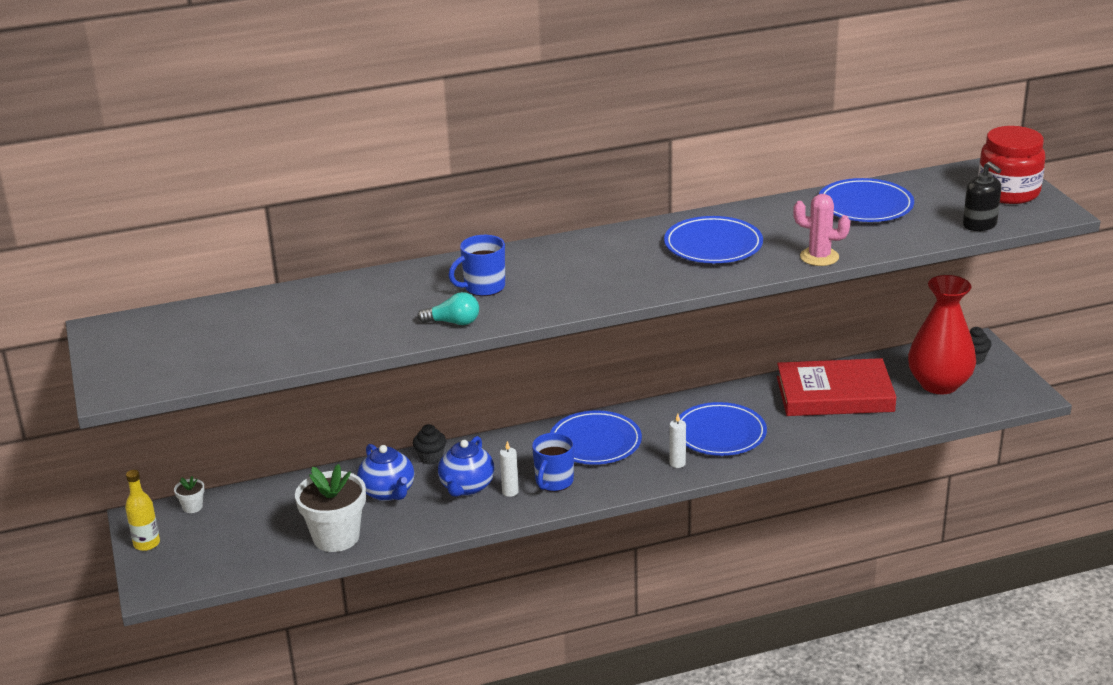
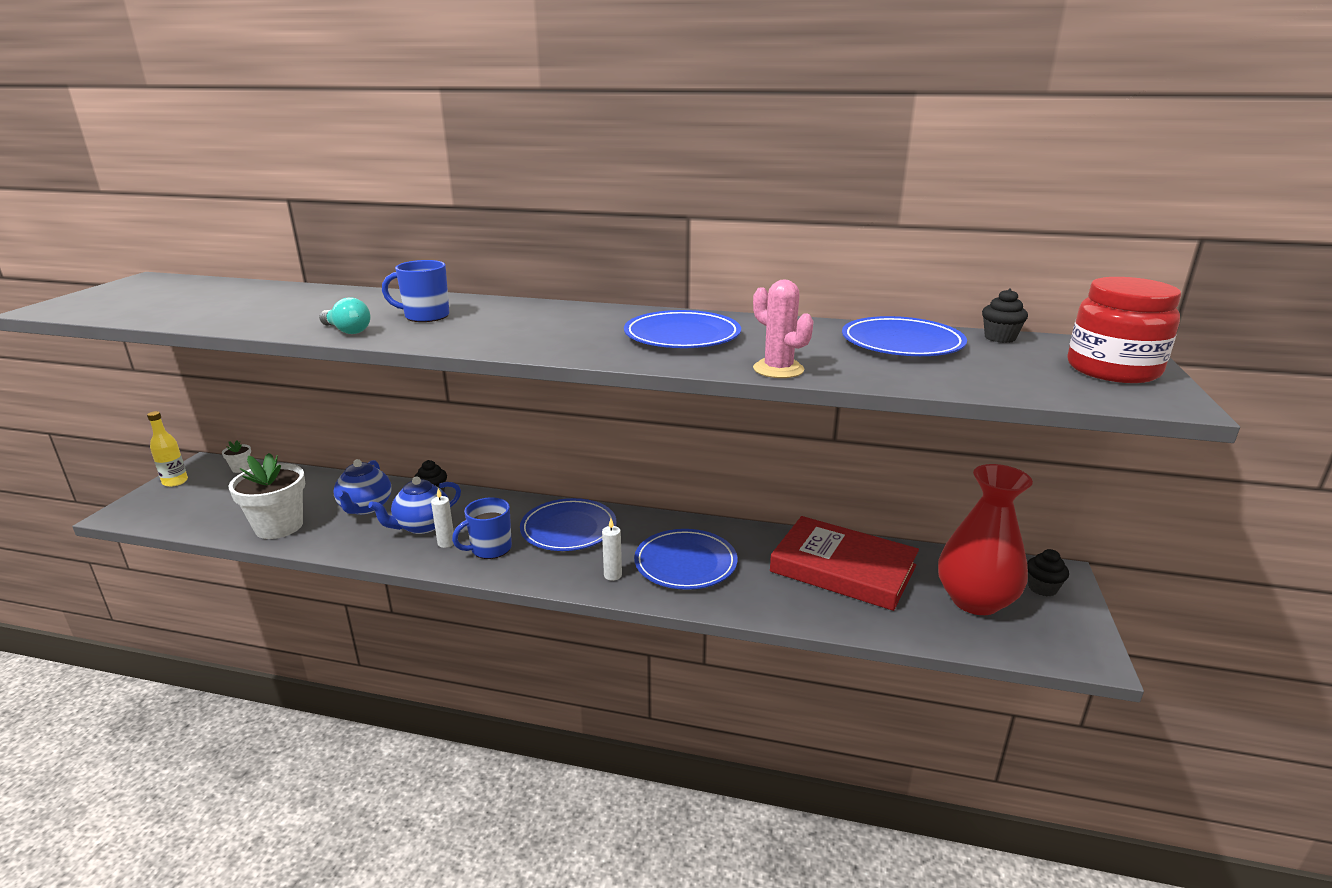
camera: 30 degrees right, 5 degrees down
(919, 180) = (1000, 338): none -> black cupcake
(980, 225) = (1033, 389): black soap dispenser -> none

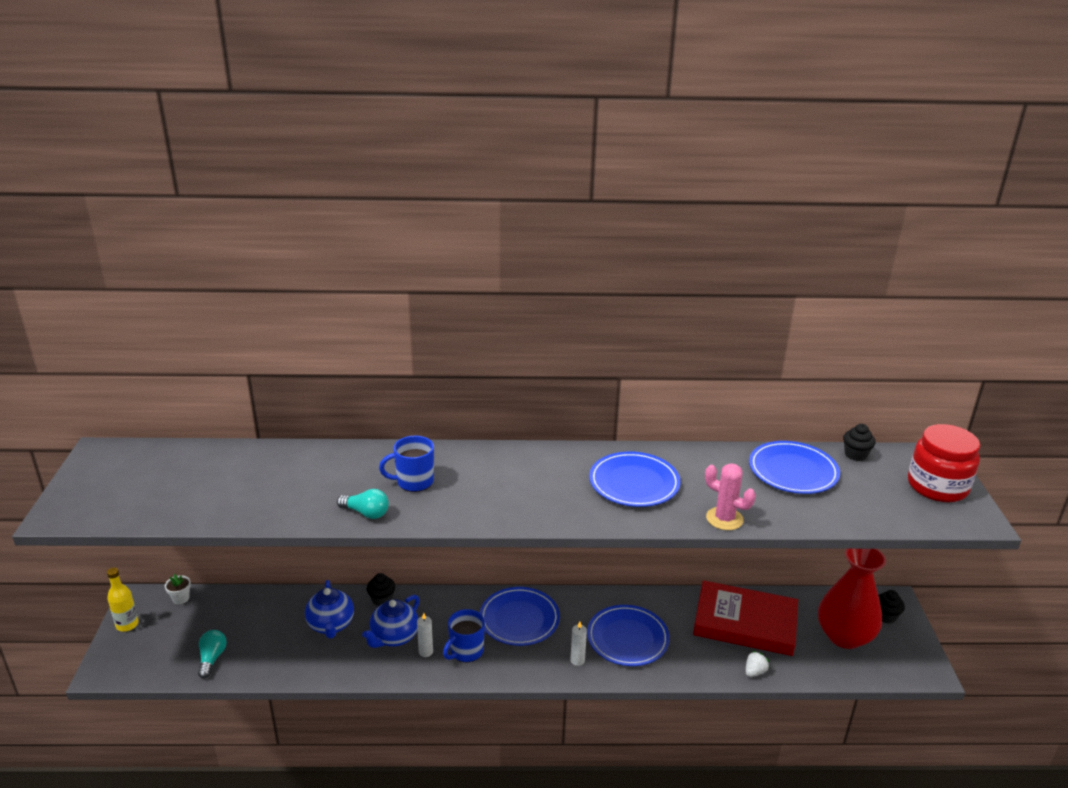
camera: 15 degrees left, 5 degrees up
(227, 518) = (212, 658): none -> turquoise light bulb
(279, 526) = (267, 659): white flower pot -> none
(834, 620) = (754, 672): none -> white strawberry

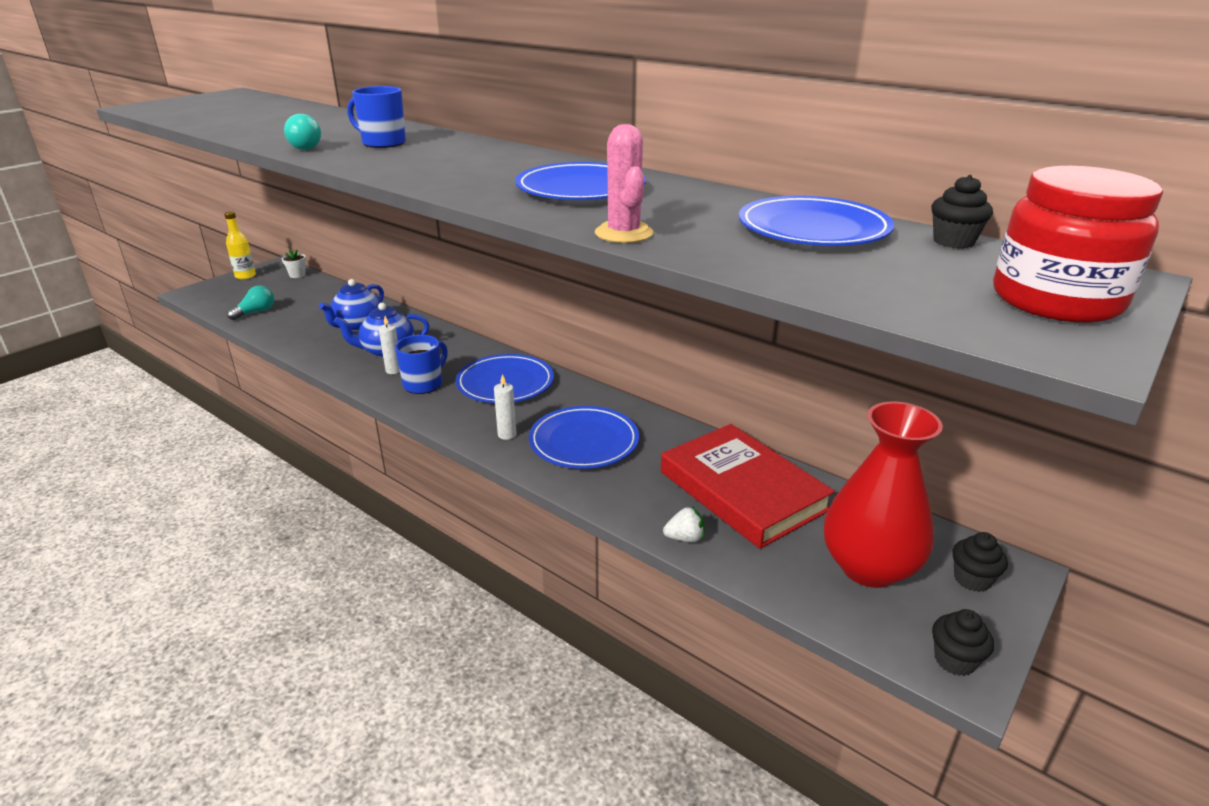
camera: 40 degrees right, 0 degrees up
(382, 599) = (420, 326): black cupcake -> black cupcake (954, 660)
(466, 651) = (424, 384): blue mug -> blue mug turned 135 degrees clockwise

